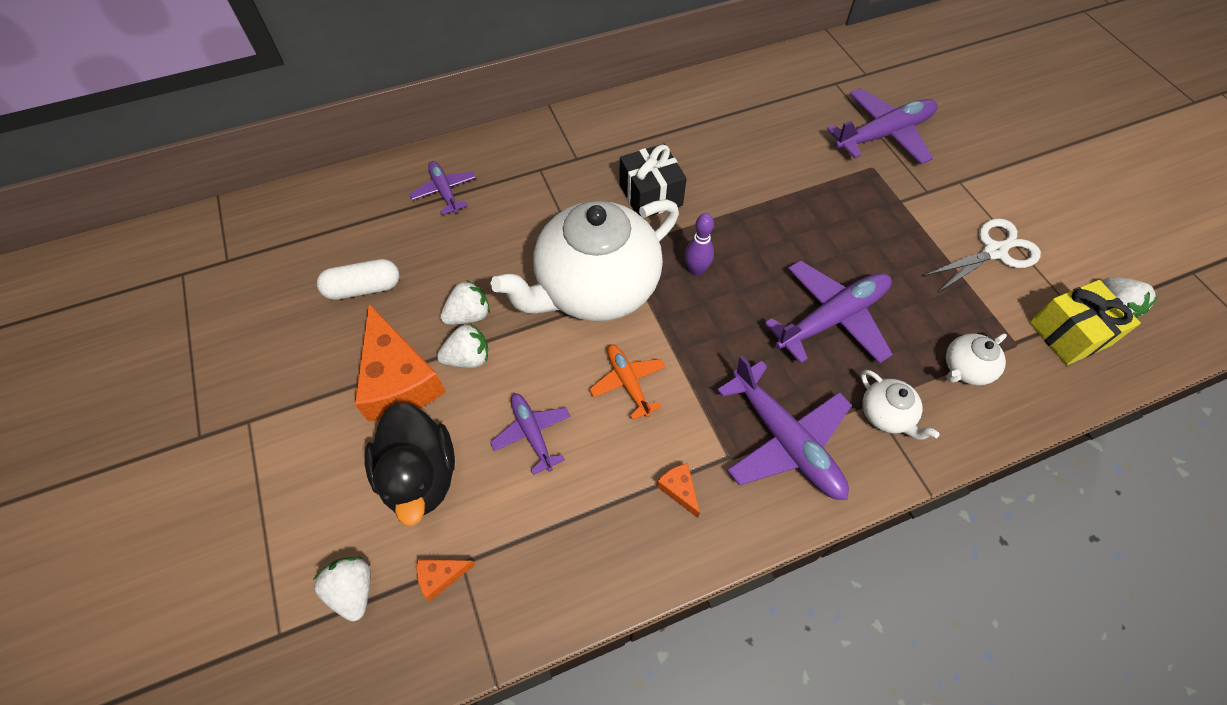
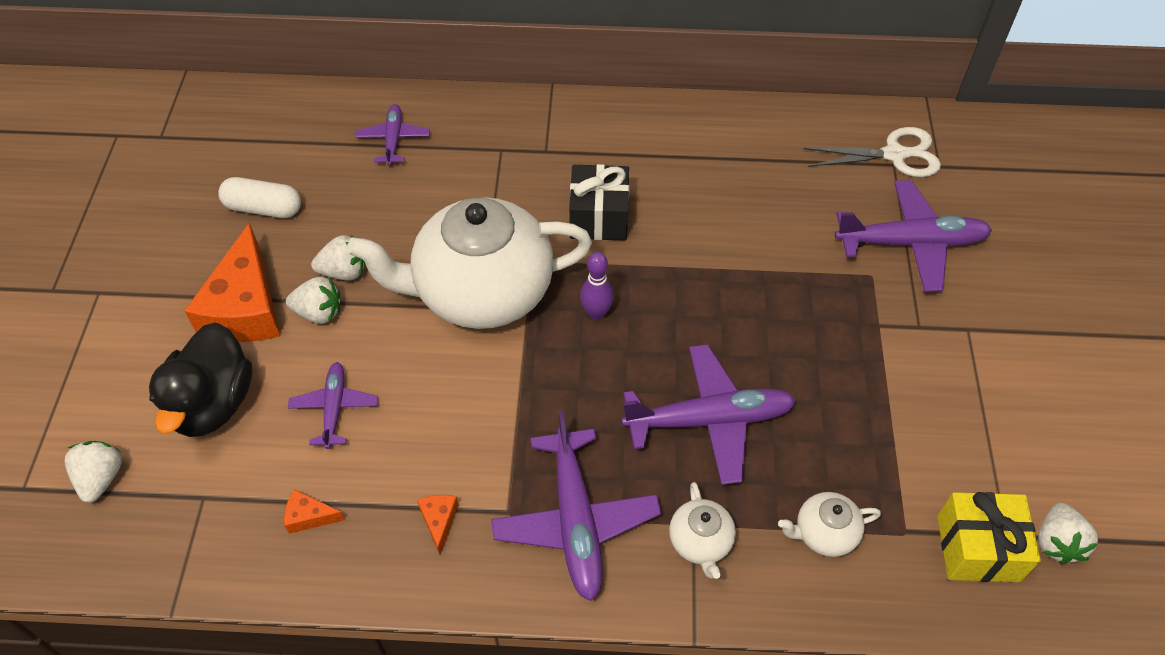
camera: 25 degrees right, 5 degrees down
(441, 576) = (179, 500): orange cheese -> orange cheese (309, 516)
(628, 383) = (454, 399): orange plane -> none
(994, 251) = (953, 423): white scissors -> white scissors (895, 155)

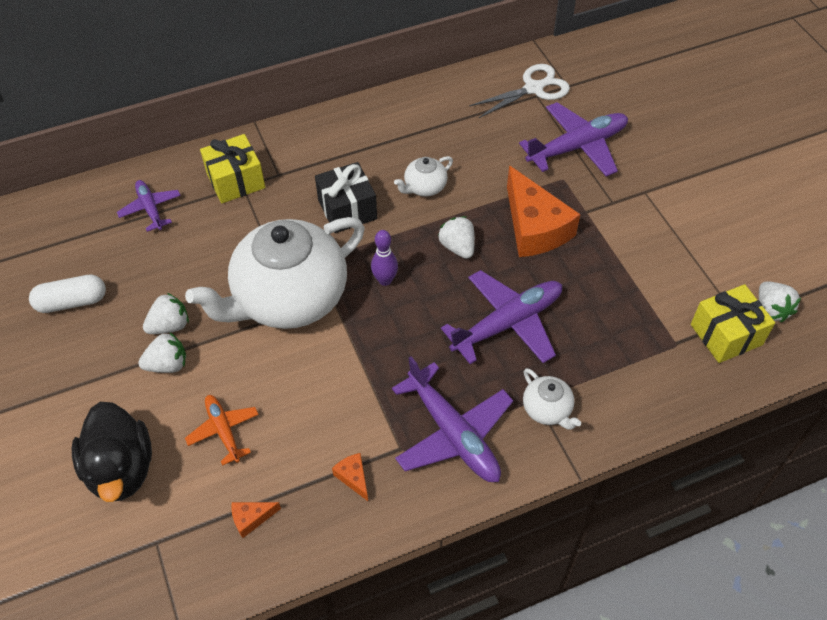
camera: 25 degrees left, 0 degrees up
(101, 478) = (60, 566): white strawberry -> white strawberry (457, 247)
(245, 307) = (103, 385): orange cheese -> orange cheese (534, 227)
(334, 408) = (224, 431): purple plane -> orange plane
(497, 141) = (236, 181): none -> yellow gift
(824, 533) = (625, 367): white teapot -> white teapot (424, 187)

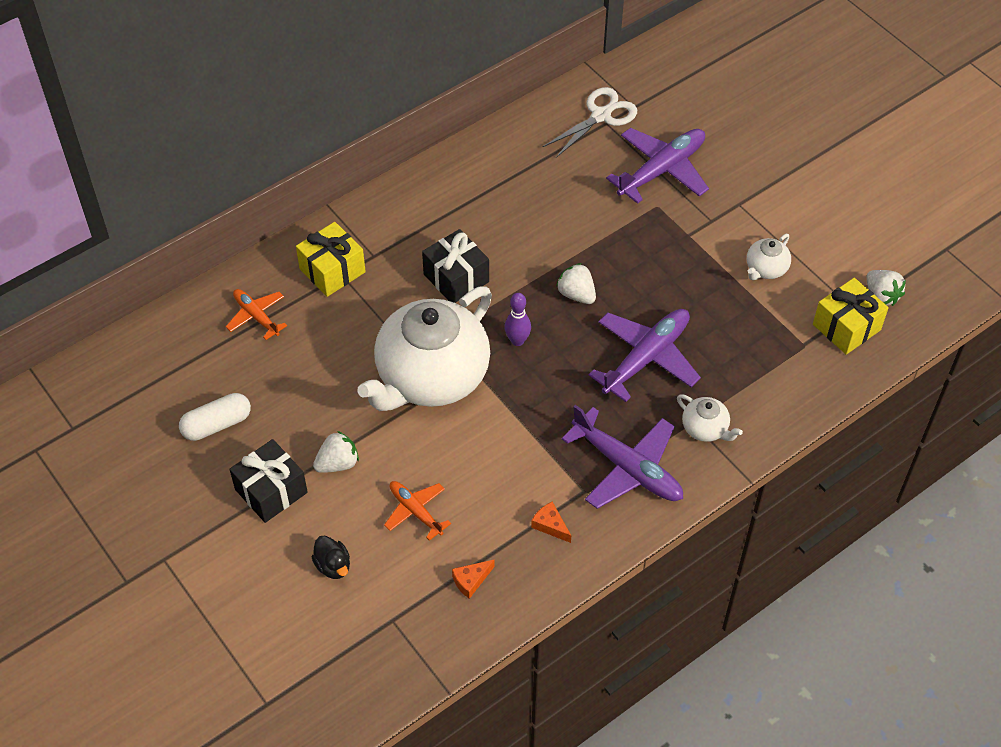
camera: 15 degrees left, 0 degrees up
(94, 378) = (271, 491): none -> black gift
(121, 469) = (333, 566): black duck -> black duck, size x0.50
(150, 209) = (256, 316): purple plane -> orange plane
(170, 325) = (324, 427): white strawberry -> none
(424, 187) = (524, 240): white teapot -> white teapot (766, 269)
(534, 227) = (644, 260): orange cheese -> none

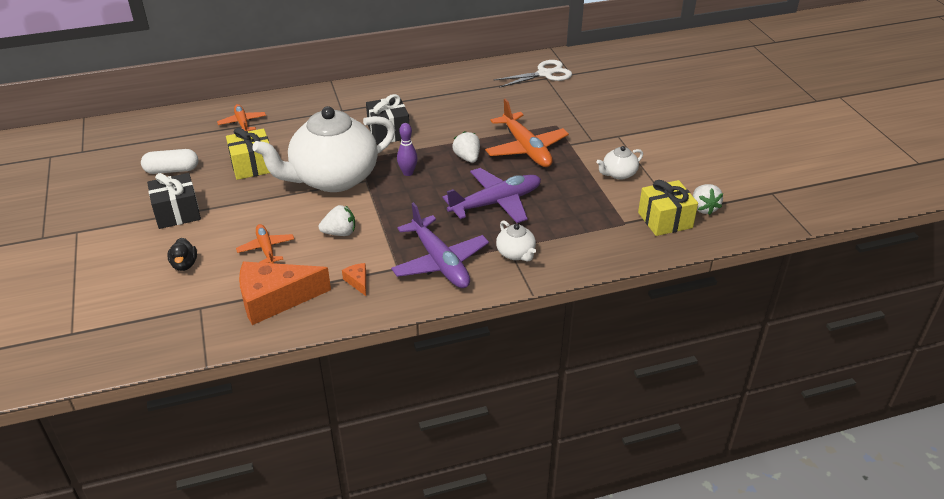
camera: 20 degrees right, 15 degrees down
(332, 270) = (309, 111): yellow gift -> yellow gift (252, 166)
(338, 463) = (234, 209): white strawberry -> white strawberry (340, 233)
(471, 580) = (275, 299): orange cheese -> orange cheese, size x2.38
(639, 257) = (526, 148): none -> orange plane
(661, 170) = (571, 108): purple plane -> none

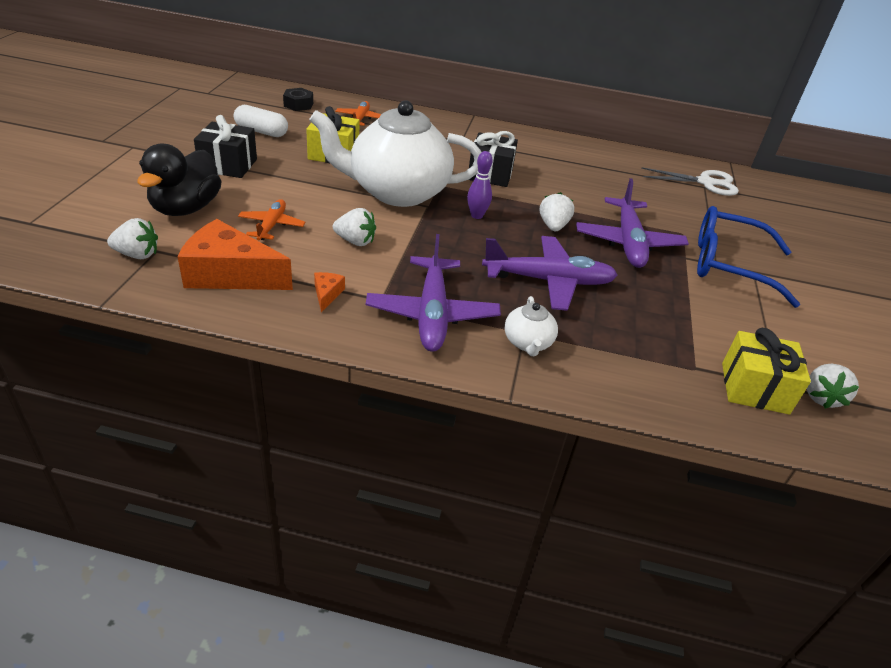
camera: 25 degrees right, 0 degrees up
(176, 130) = (298, 104): none -> black nut
(184, 264) = (186, 208): black duck -> black duck, size x2.01
(189, 317) = (137, 255): none -> white strawberry
(526, 148) = (628, 242): orange plane -> purple plane
(600, 138) = (728, 265): none -> blue glasses
(618, 174) = (725, 310): white teapot -> none

